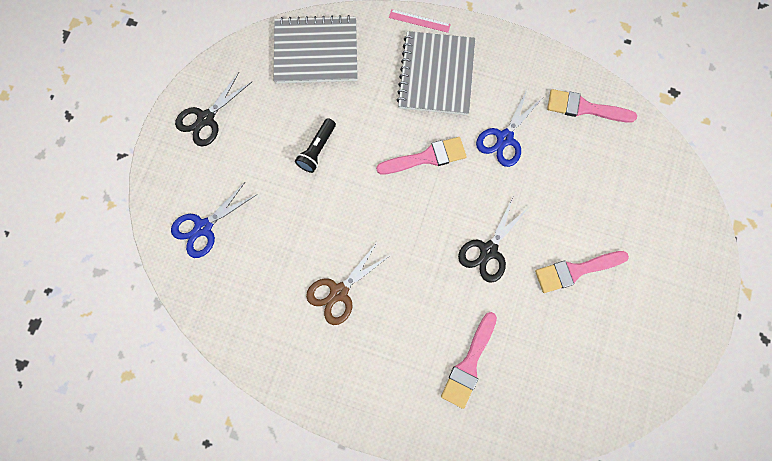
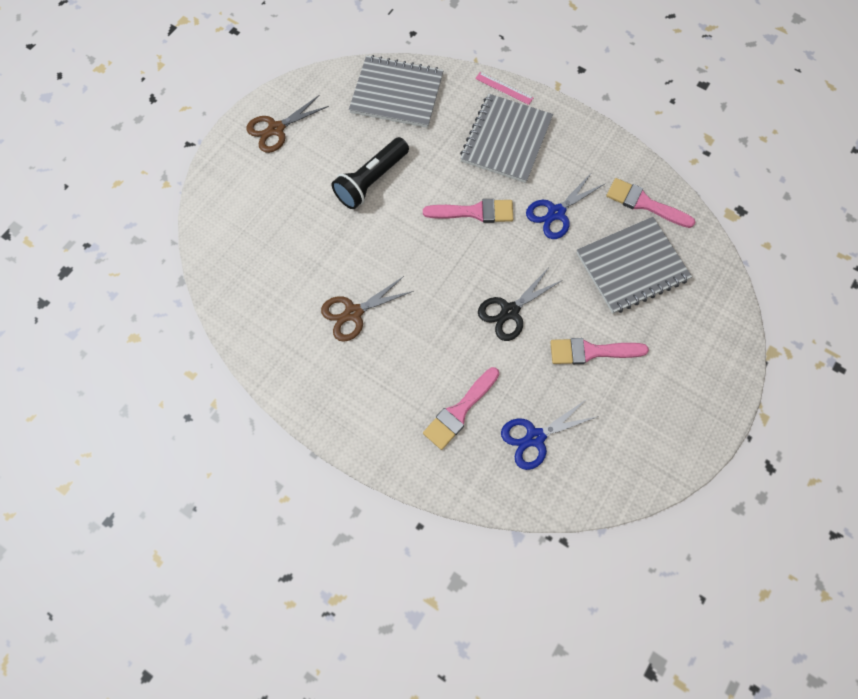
camera: 15 degrees right, 5 degrees down
(203, 227) = (244, 224): blue scissors -> blue scissors (535, 437)
(206, 118) = (276, 129): black scissors -> brown scissors
(317, 149) = (371, 180): black flashlight -> black flashlight, size x1.57
(590, 175) = (632, 267): none -> grey notebook

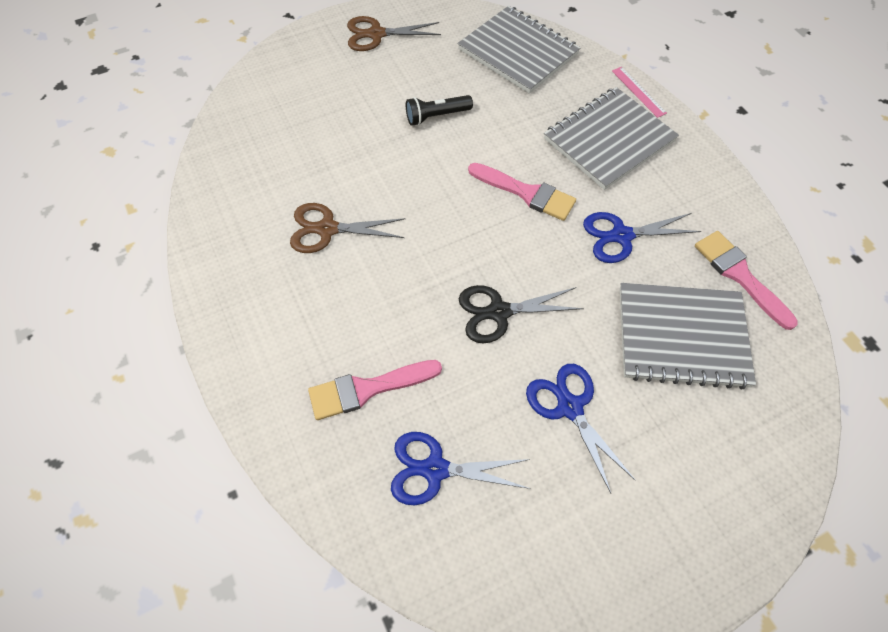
camera: 30 degrees right, 10 degrees down
(371, 180) = (437, 116): black flashlight -> black flashlight, size x0.64
(591, 351) = (569, 407): pink brush -> blue scissors

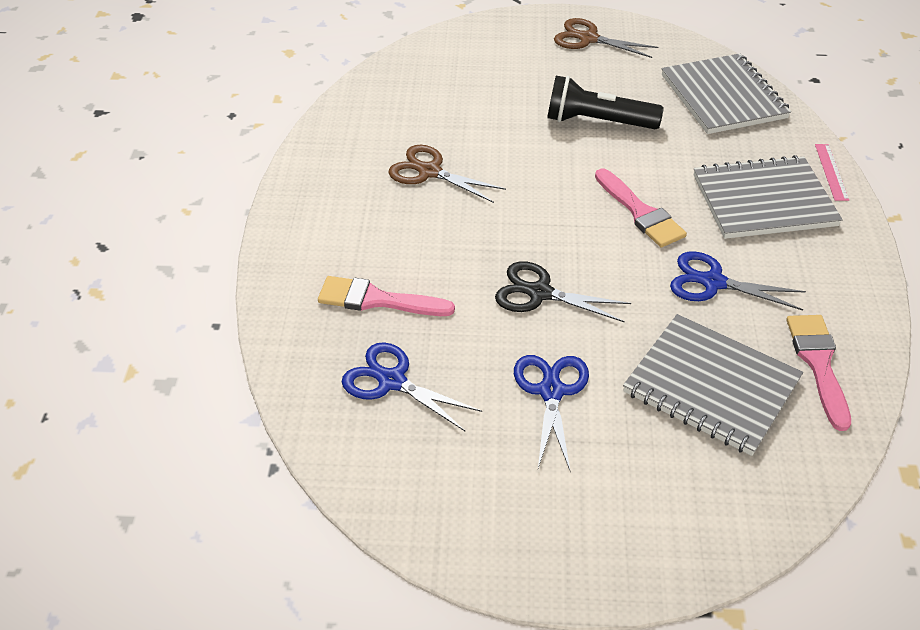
camera: 30 degrees right, 15 degrees down
(437, 116) = (598, 122): black flashlight -> black flashlight, size x1.57

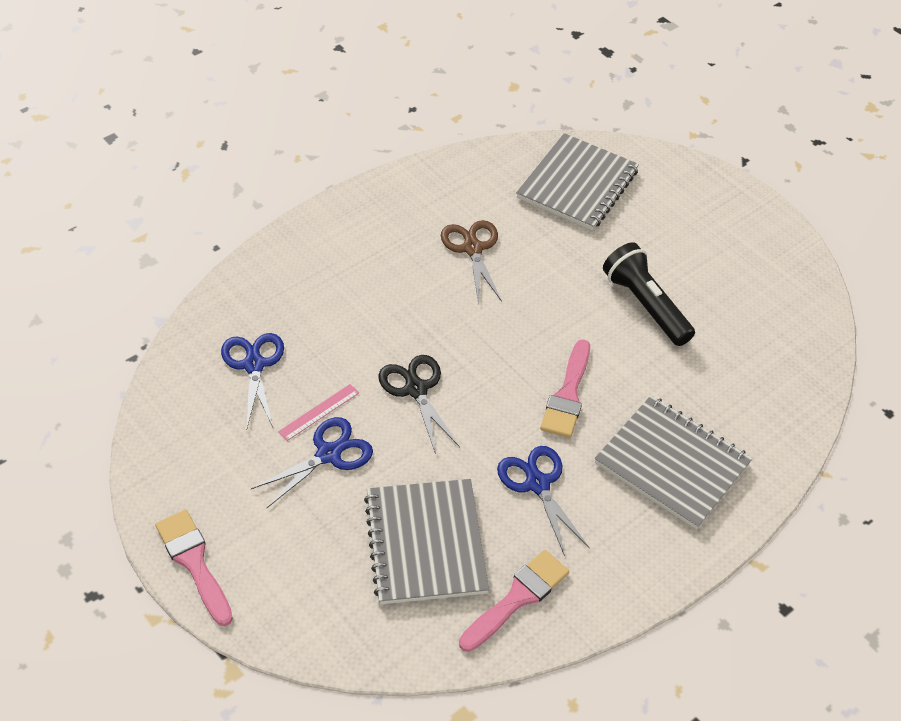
camera: 45 degrees right, 5 degrees up
(377, 300) = (317, 308): pink brush -> pink brush (194, 562)
(588, 39) = (746, 235): brown scissors -> none
(723, 97) = (778, 364): grey notebook -> grey notebook (577, 184)
(831, 172) = (764, 489): pink ruler -> pink ruler (319, 412)

